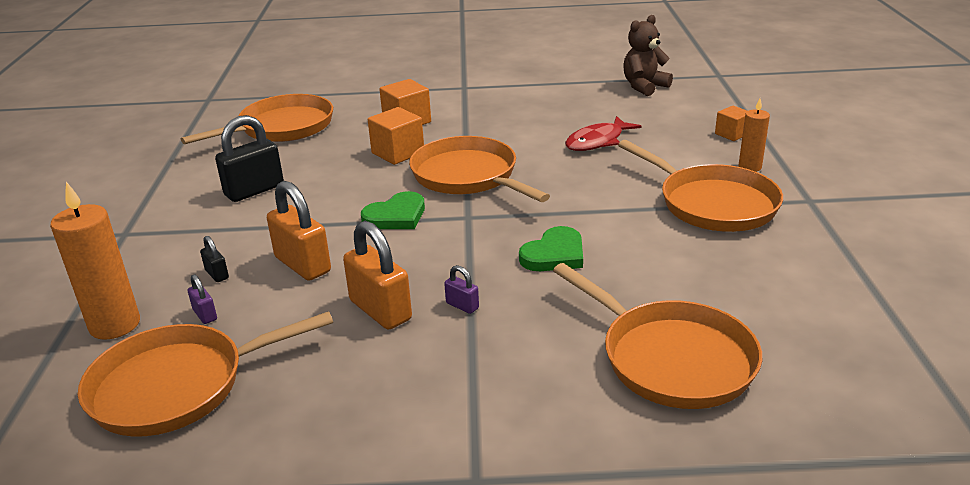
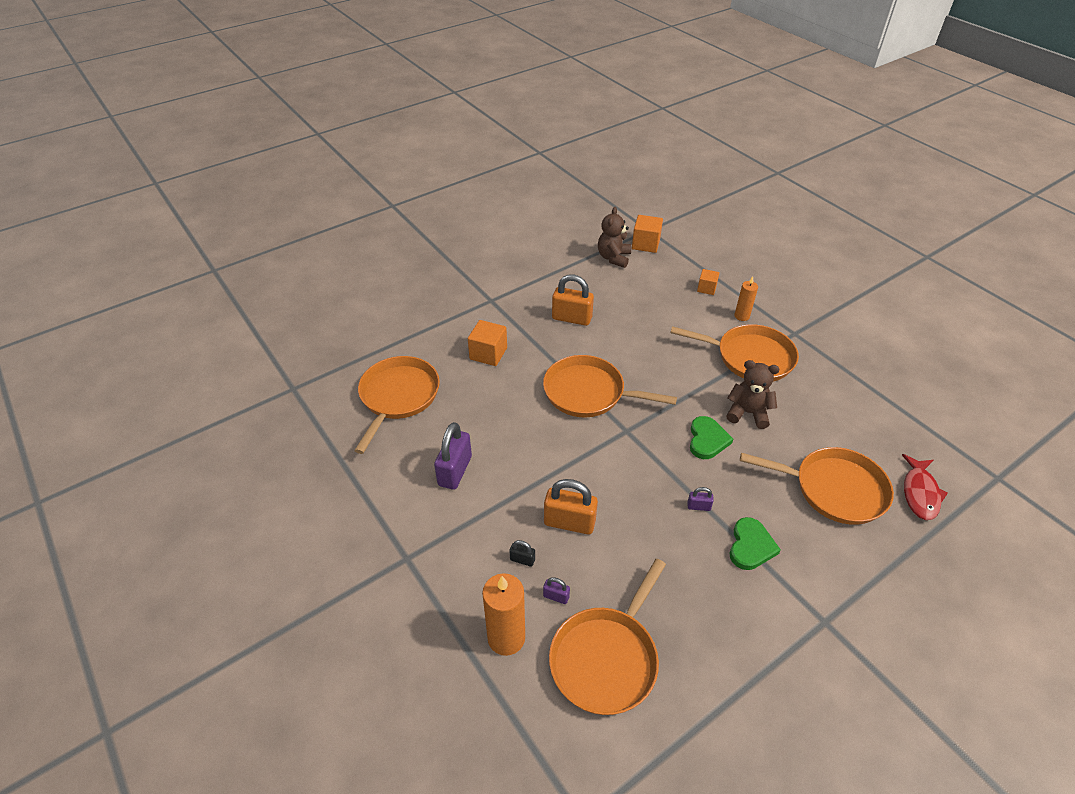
camera: 35 degrees left, 15 degrees up
(254, 190) = (455, 471): black padlock -> purple padlock
(380, 310) = (657, 534): orange padlock -> orange padlock (572, 318)
(396, 216) = (581, 450): green heart -> green heart (751, 546)
(398, 153) = (517, 389): orange cube -> orange cube (645, 244)
(597, 141) = (636, 325): red fish -> red fish (920, 493)
(641, 249) = (747, 413): none -> brown teddy bear

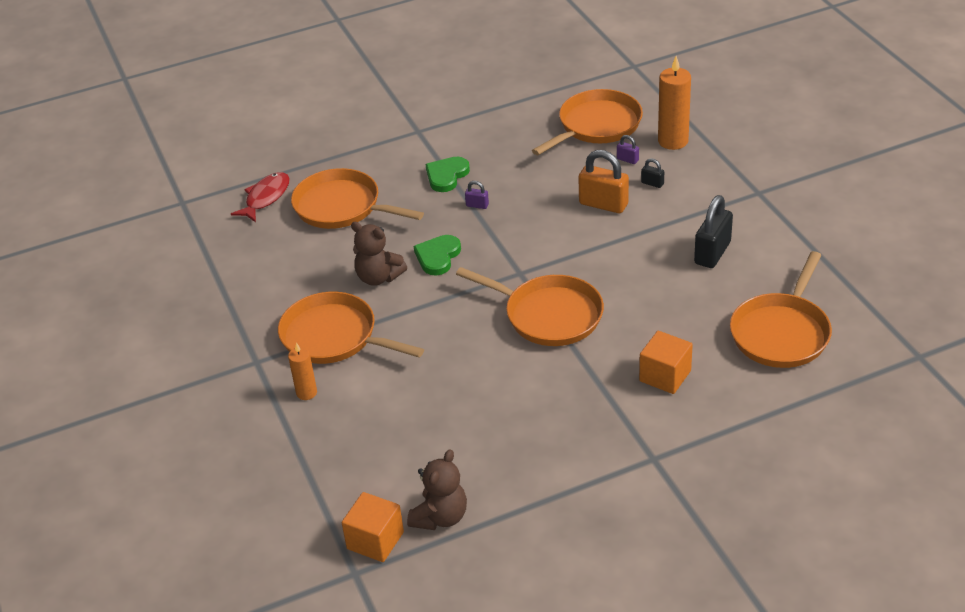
camera: 165 degrees left, 5 degrees down
(455, 471) = (712, 253): purple padlock -> black padlock
(572, 318) = (540, 415): orange padlock -> none
(706, 288) = (327, 442): orange cube -> none

